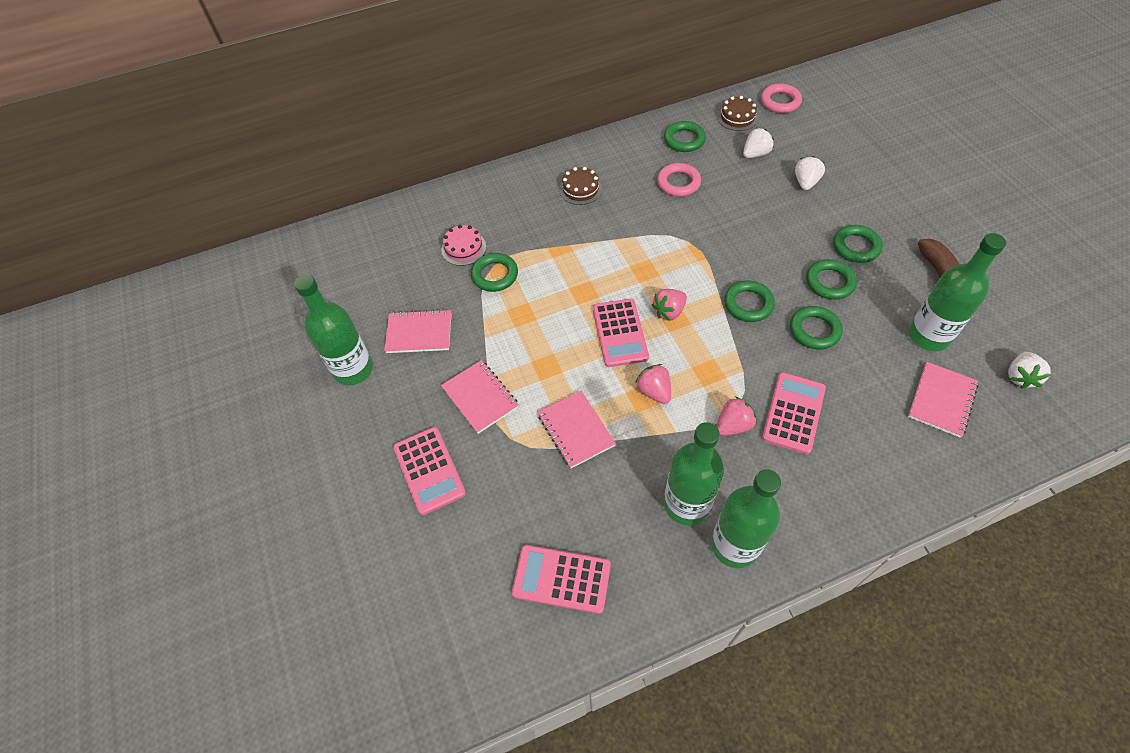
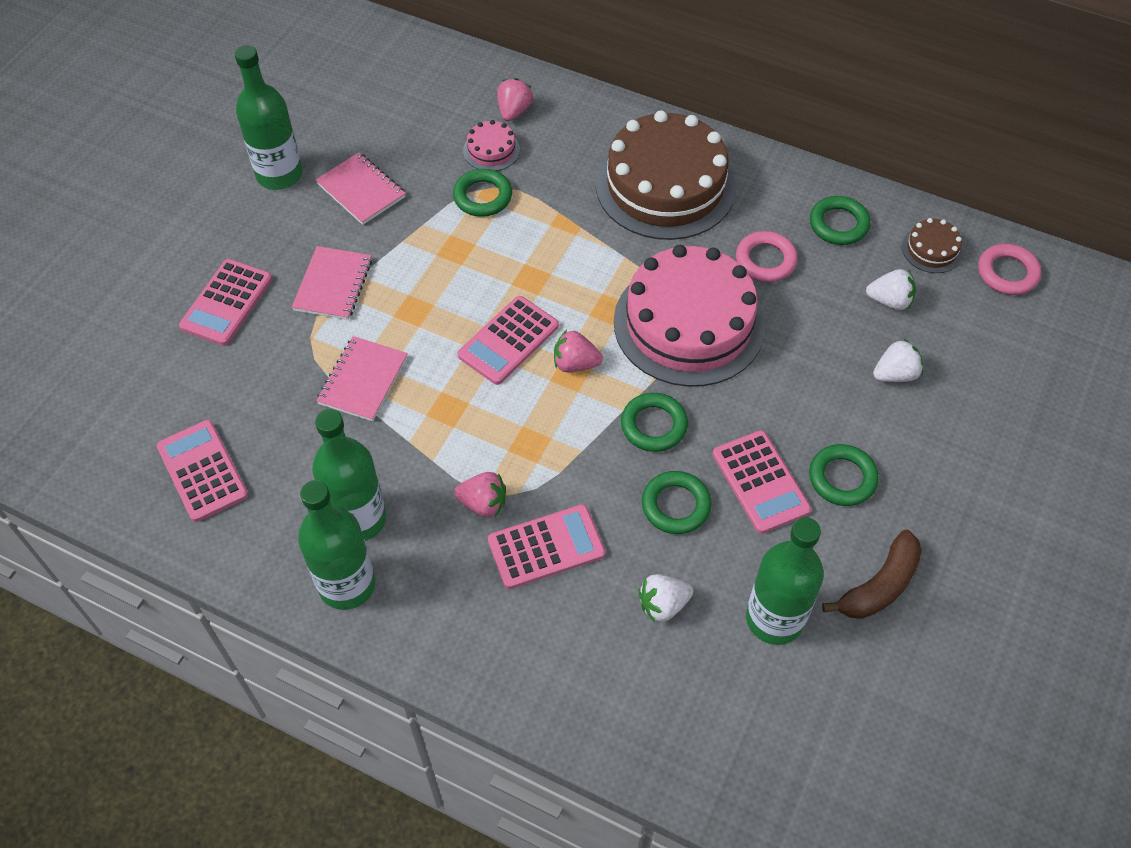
camera: 45 degrees right, 0 degrees up
(580, 189) = (665, 185): brown cake -> brown cake, size x2.42
(654, 391) = (464, 413): pink strawberry -> pink strawberry (514, 111)
(690, 242) = (689, 323): none -> pink cake
(829, 282) = (760, 482): green ring -> pink calculator
(941, 400) = (691, 677): pink notebook -> none
(1020, 377) = (801, 741): white strawberry -> white strawberry (663, 605)

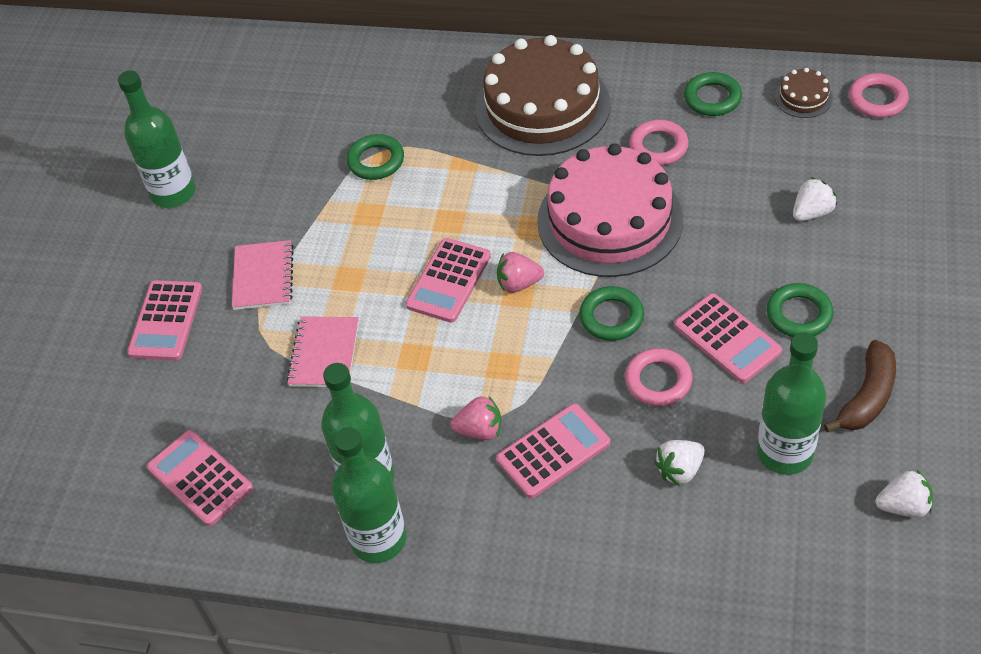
camera: 10 degrees left, 5 degrees down
(361, 190) = (258, 186): pink notebook -> none
(491, 150) = (368, 118): pink cake -> none
(514, 111) = (377, 78): pink strawberry -> none
(675, 505) = (658, 381): green ring -> pink ring
(889, 301) = (783, 151): white strawberry -> white strawberry (903, 506)

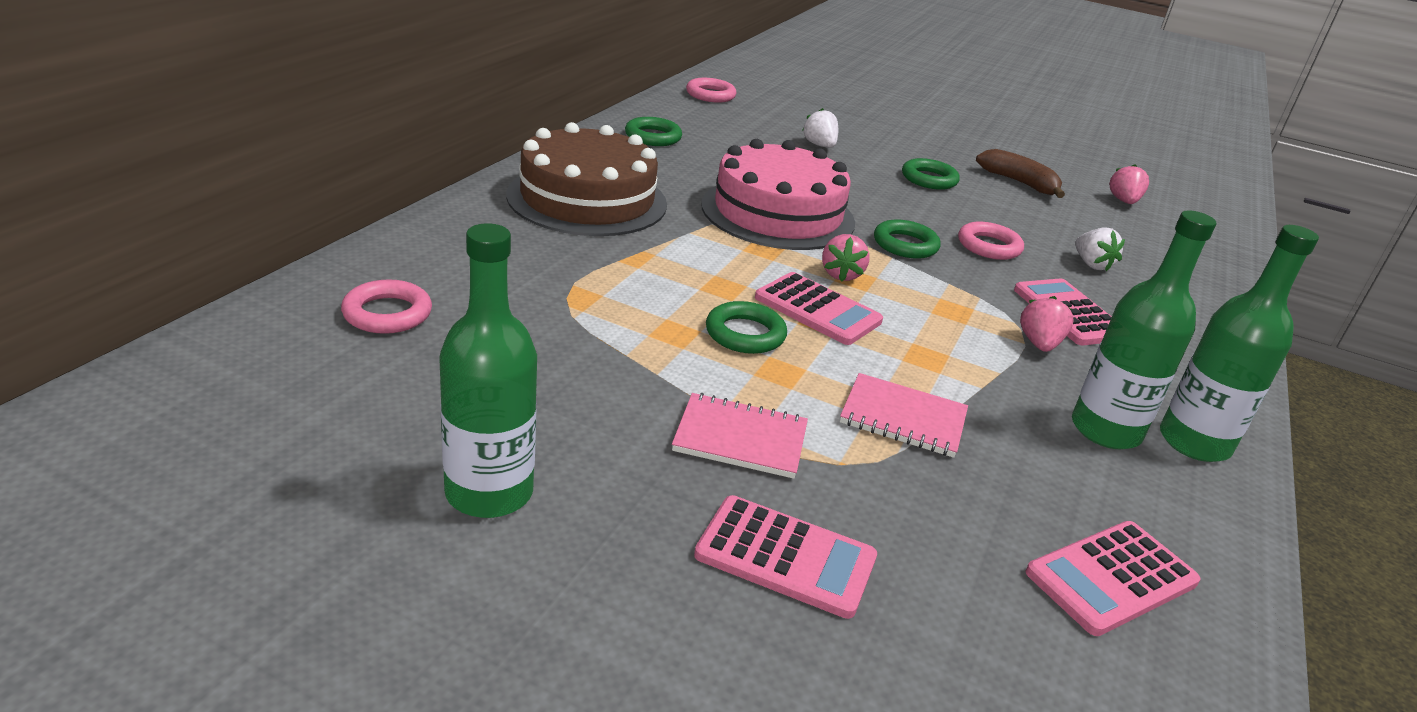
camera: 85 degrees left, 20 degrees down
(376, 161) = (582, 306): green ring -> green ring (745, 334)
(658, 146) = (696, 170): pink ring -> pink ring (387, 313)
(727, 338) = (947, 209): pink calculator -> none
(785, 452) = (1073, 222): green bottle -> none
(803, 97) = (685, 112): brown cake -> none
(903, 506) = (1123, 201): white strawberry -> pink strawberry

